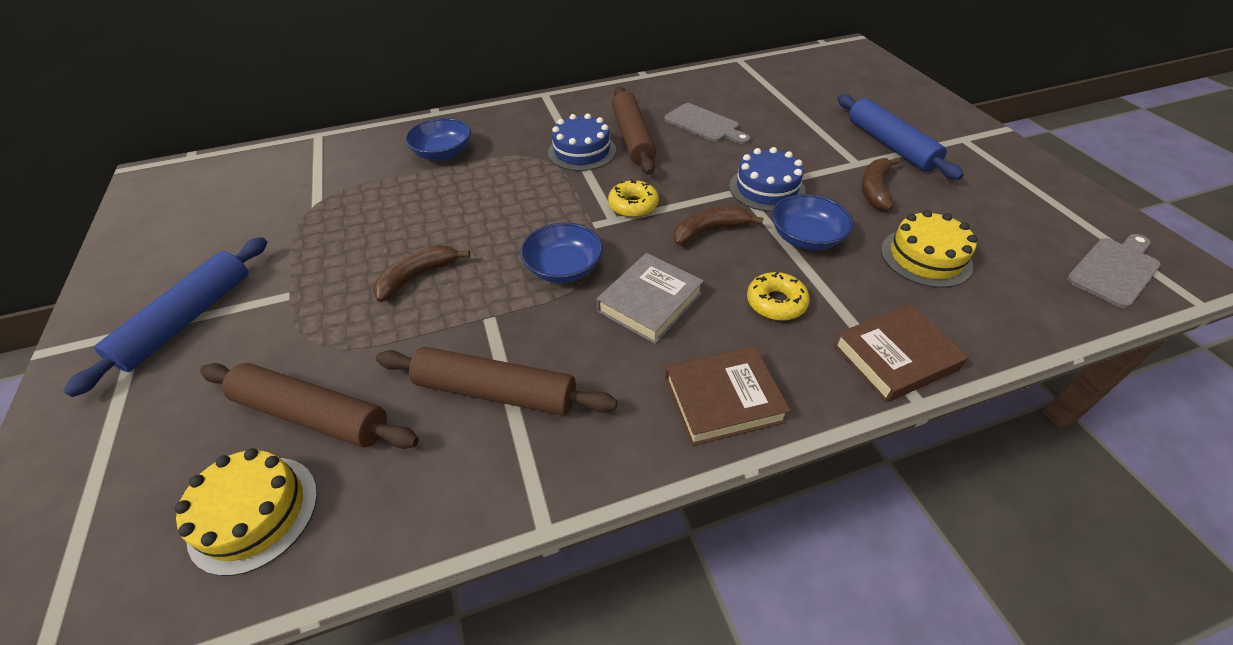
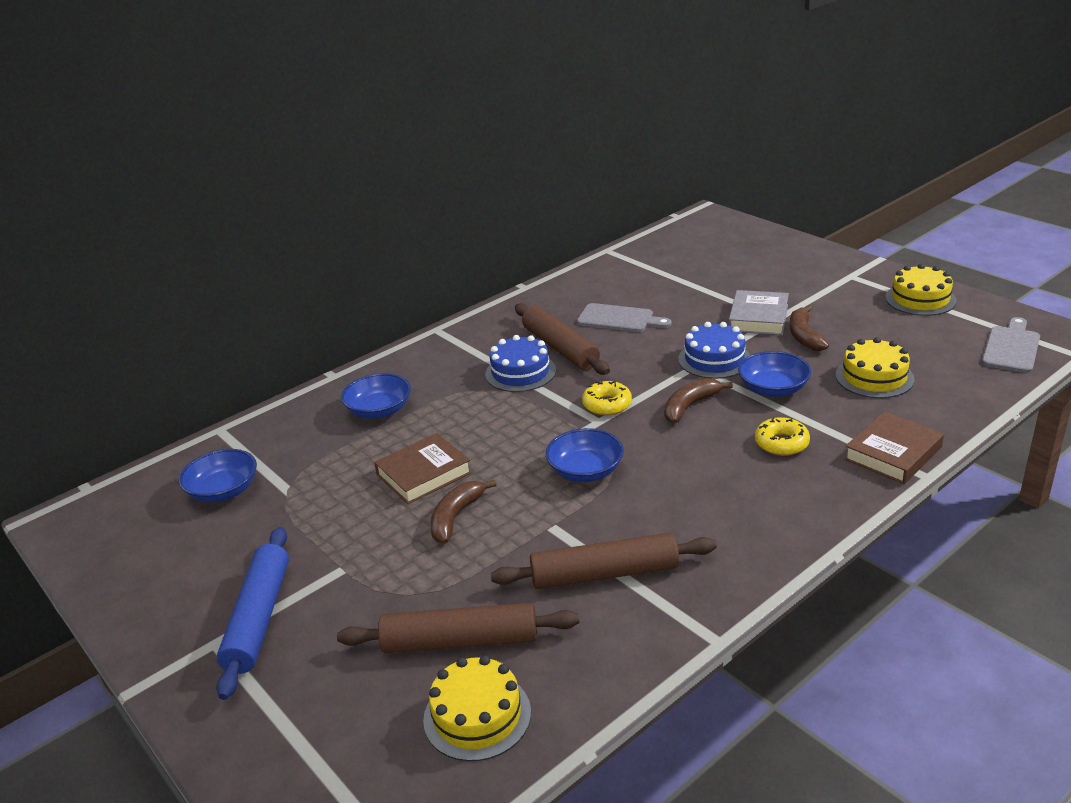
camera: 20 degrees left, 15 degrees down
(273, 188) = (223, 491): none -> blue bowl
(650, 302) = (680, 473): grey book -> grey book (758, 318)
(723, 400) = (787, 520): brown book -> brown book (424, 474)
(890, 145) = (794, 296): blue rolling pin -> none
(1029, 183) = (920, 299): none -> yellow cake

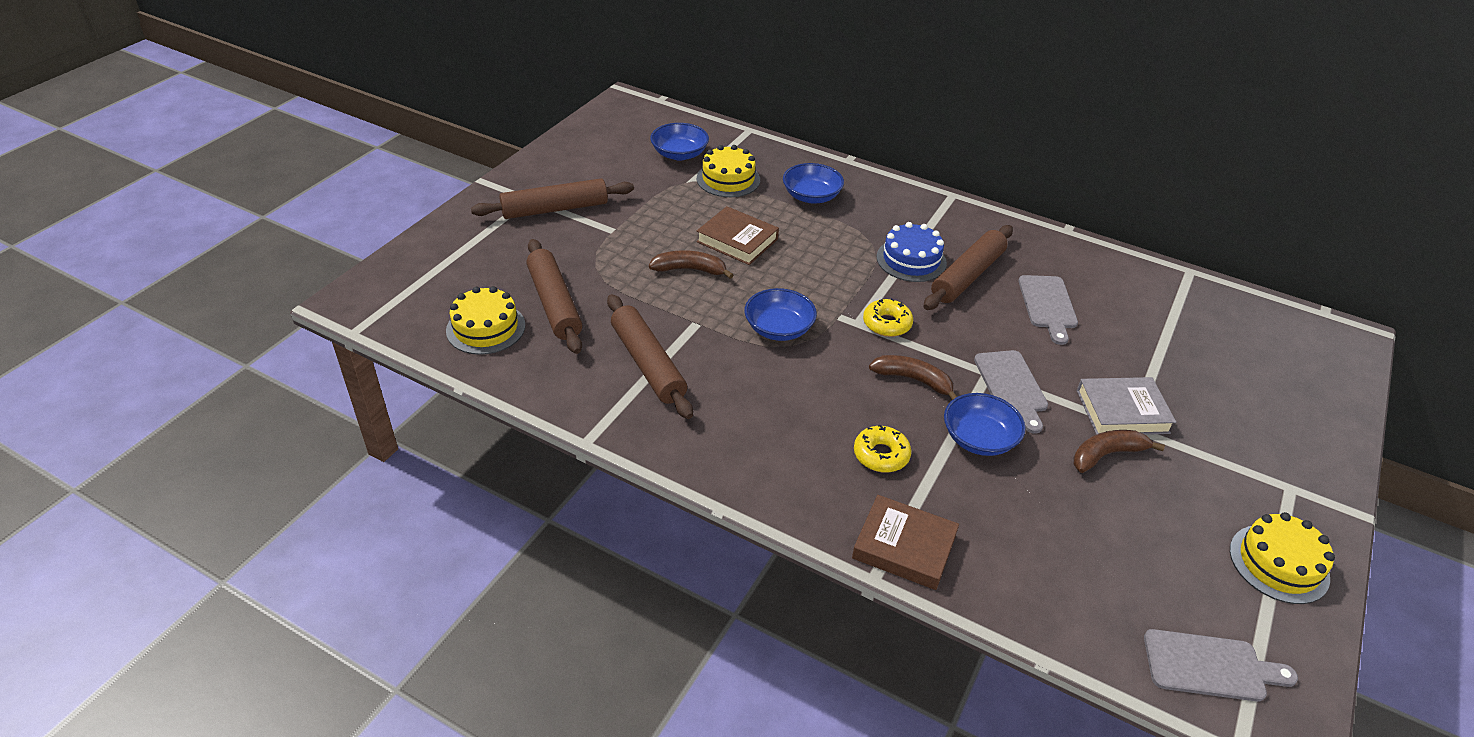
camera: 65 degrees right, 10 degrees up
(258, 618) = (555, 209): blue rolling pin -> brown rolling pin
(714, 359) = (1011, 386): blue cake -> grey cutting board
(874, 377) = (1051, 524): yellow cake -> yellow cake (728, 179)

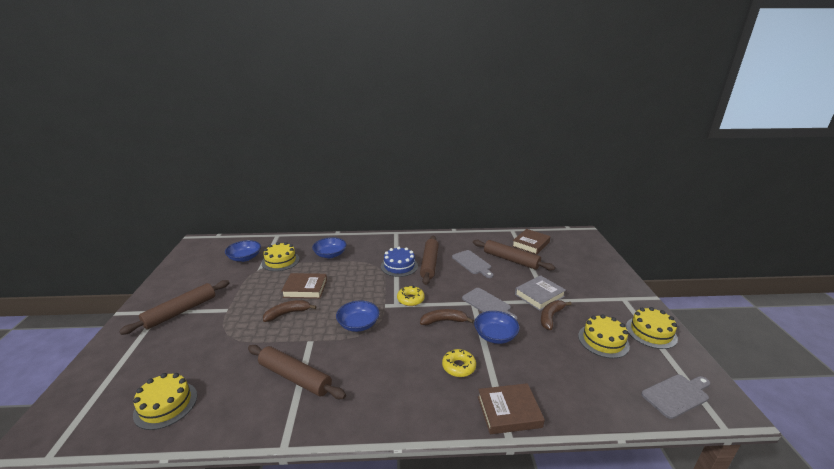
camera: 30 degrees left, 15 degrees down
(554, 304) = (210, 367): brown rolling pin -> brown rolling pin (511, 260)
(1166, 532) = (603, 340): none -> yellow cake
(1202, 313) = (530, 244): none -> brown book

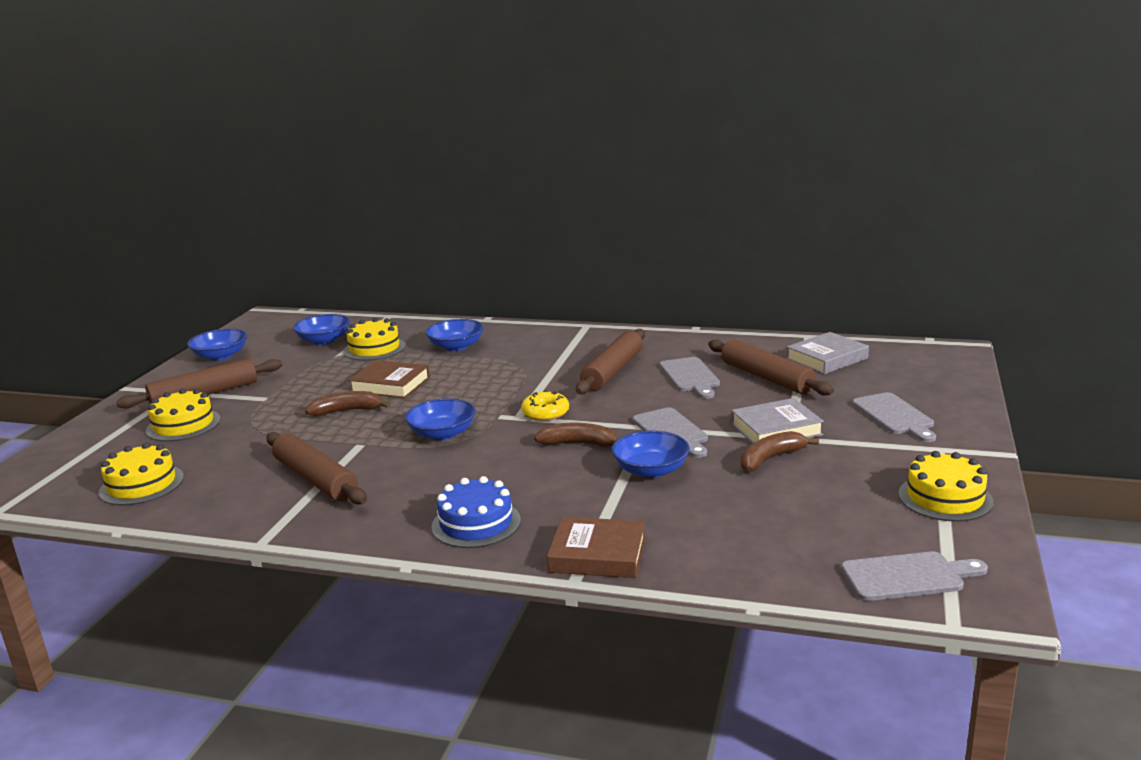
camera: 20 degrees right, 5 degrees down
(179, 277) = (220, 356): none -> blue bowl
(399, 266) = (558, 370): blue cake -> blue cake (476, 523)
(458, 367) = (560, 498): yellow donut -> none
(530, 244) = (827, 359): brown book -> grey book
(588, 279) = (894, 416): none -> grey cutting board
(603, 340) = (839, 497): yellow cake -> yellow cake (183, 425)

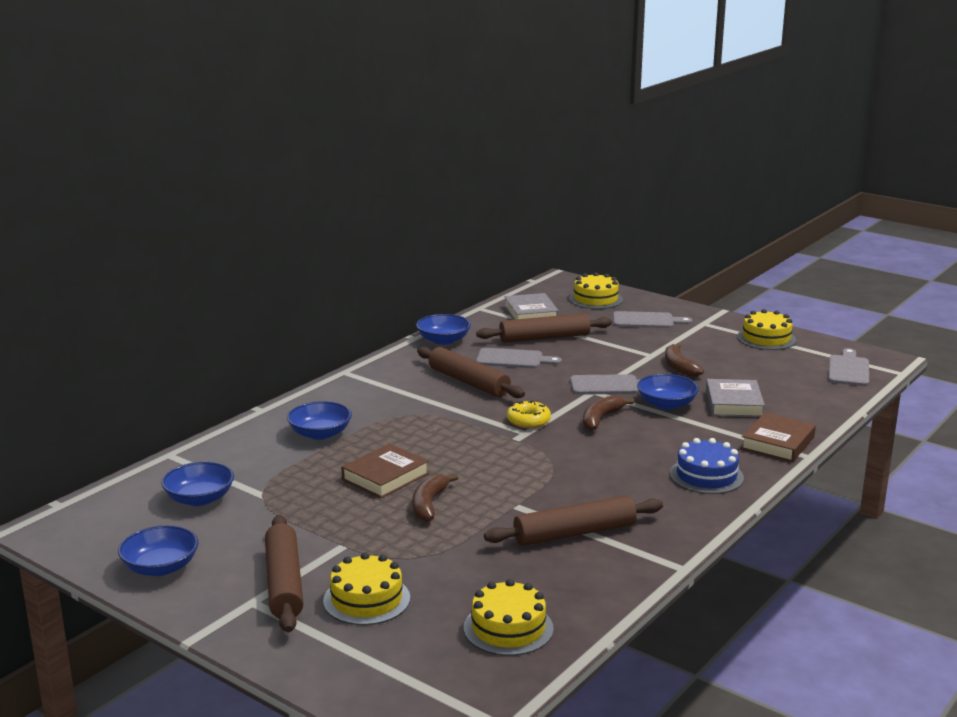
camera: 70 degrees left, 0 degrees up
(374, 348) = (268, 473): yellow cake -> yellow cake (595, 299)
(442, 434) = (529, 467): blue bowl -> blue bowl (443, 340)
(776, 429) = (636, 355): grey book -> grey book (734, 403)

